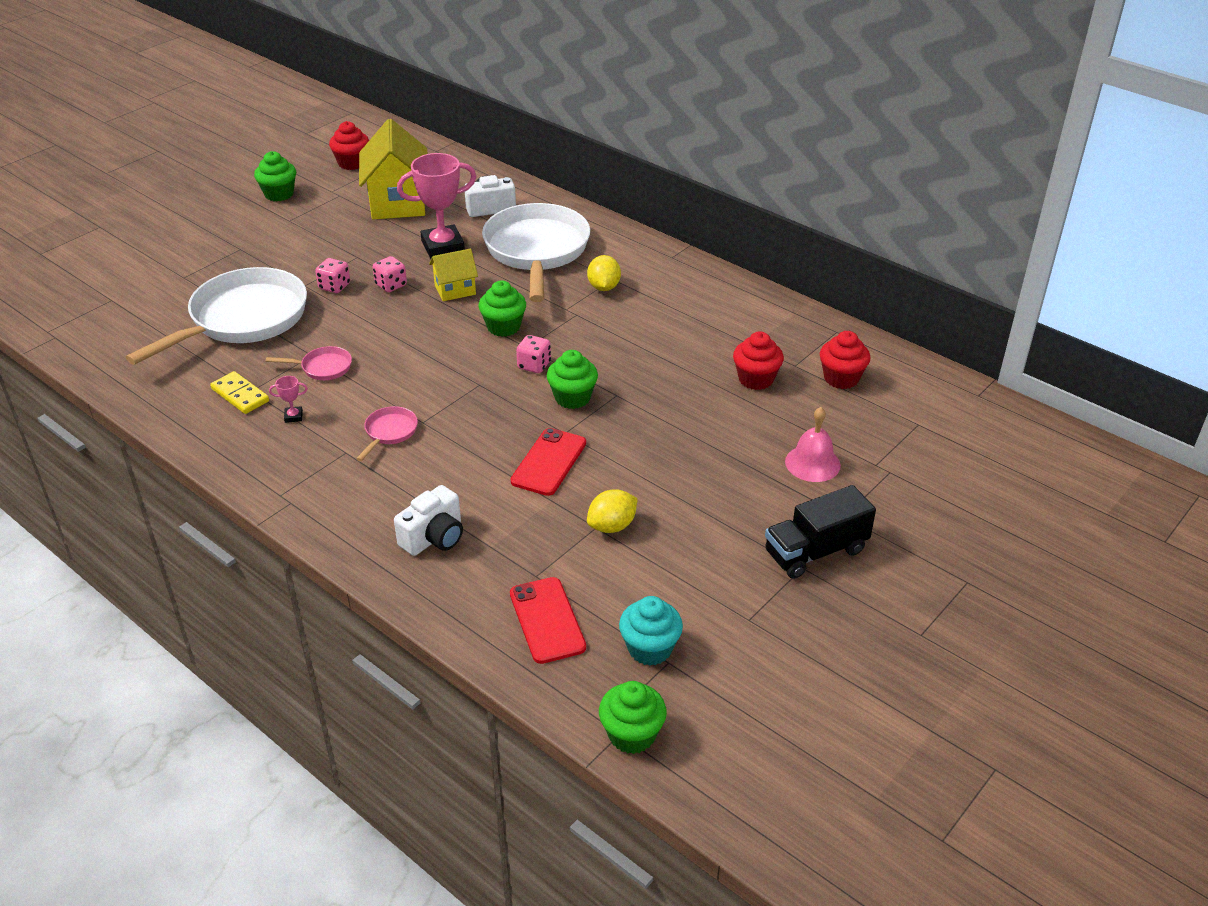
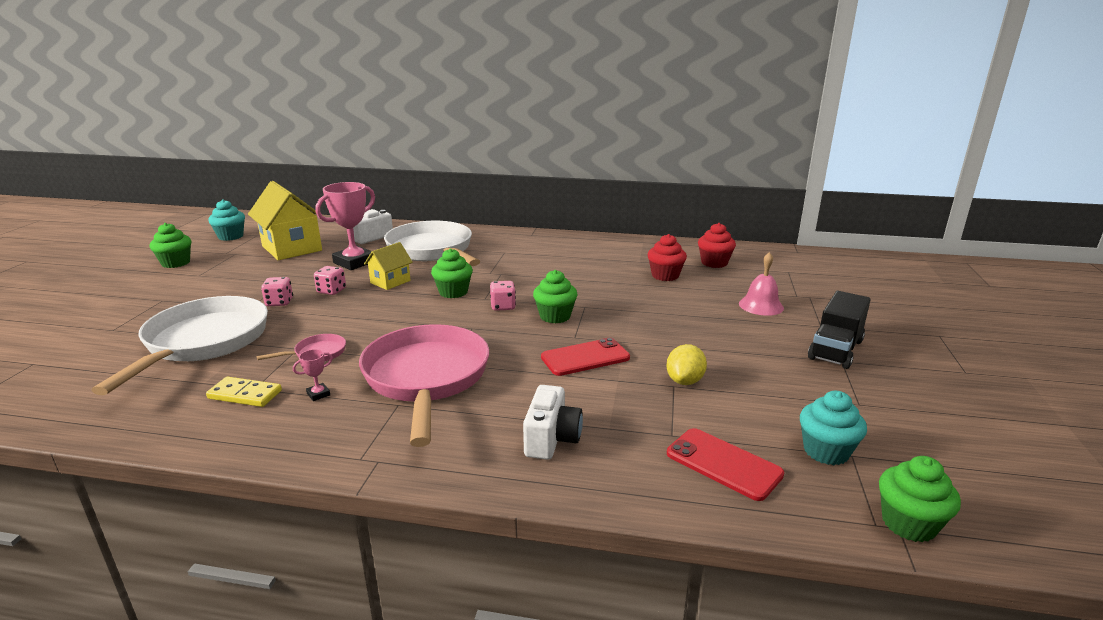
camera: 30 degrees left, 15 degrees down
(352, 163) = (231, 236): red cupcake -> turquoise cupcake
(389, 432) = (426, 378): pink pan -> pink pan, size x2.45
(549, 462) = (585, 357): red phone -> red phone turned 75 degrees clockwise
(604, 287) = (503, 257): yellow lemon -> none

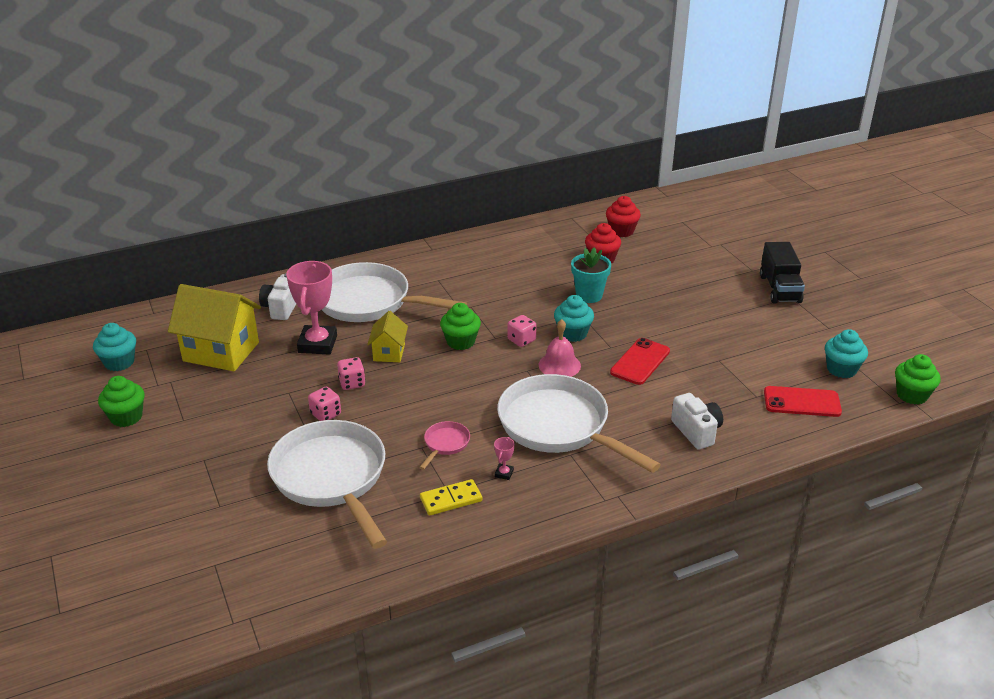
camera: 35 degrees left, 10 degrees up
(426, 378) = (559, 426): pink pan -> white pan
(555, 316) = (573, 334): green cupcake -> turquoise cupcake
(613, 295) = (589, 295): none -> turquoise flower pot
(684, 381) = (721, 353): yellow lemon -> none
(761, 305) = (698, 265): pink bell -> pink bell (559, 365)

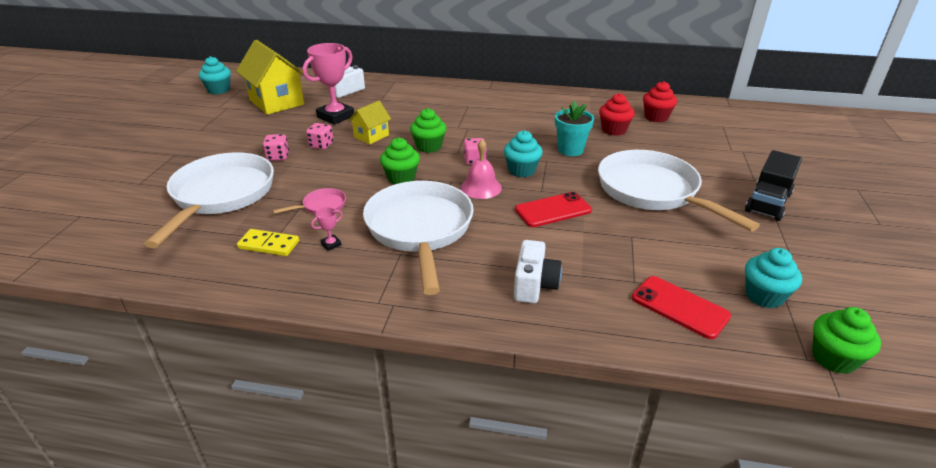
camera: 35 degrees right, 0 degrees up
(126, 417) = (176, 117): green cupcake -> green cupcake (401, 178)
(369, 302) = (403, 104): white pan -> white pan (653, 192)

